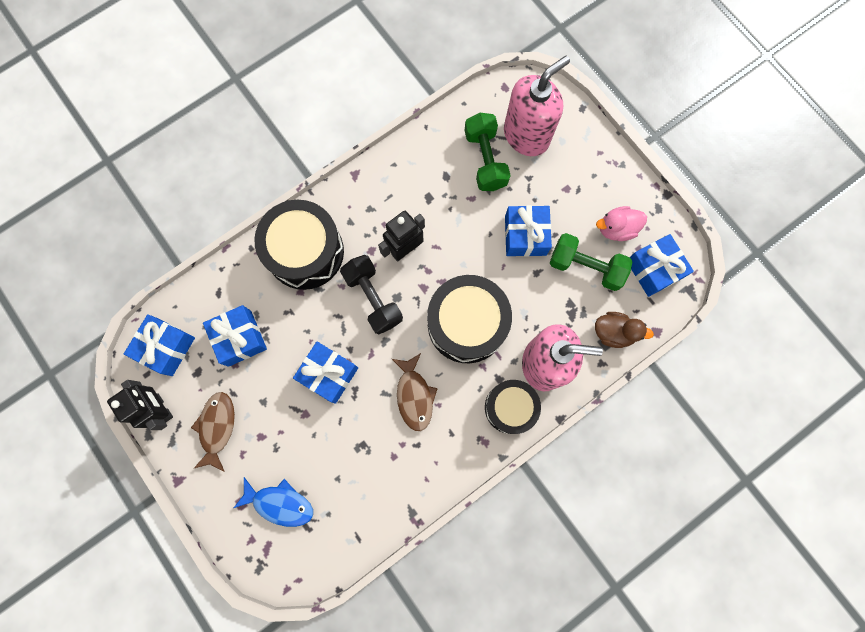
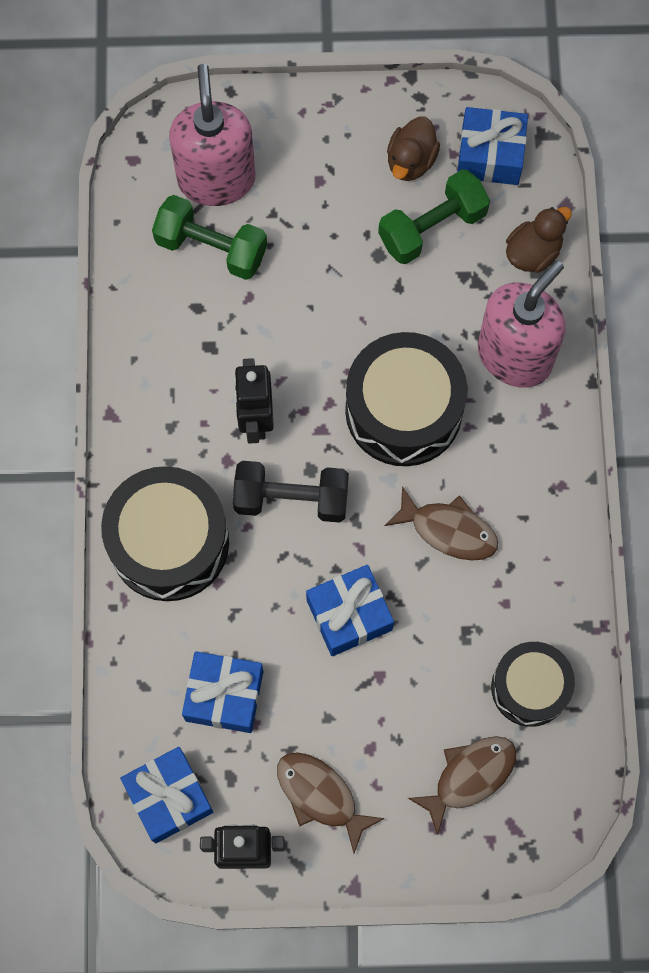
camera: 55 degrees left, 5 degrees down
(280, 503) = (469, 776): blue fish -> brown fish
(510, 407) = (540, 429): black drum -> black drum (530, 687)
(525, 235) = (343, 268): blue gift -> none
(616, 229) = (411, 161): pink duck -> brown duck

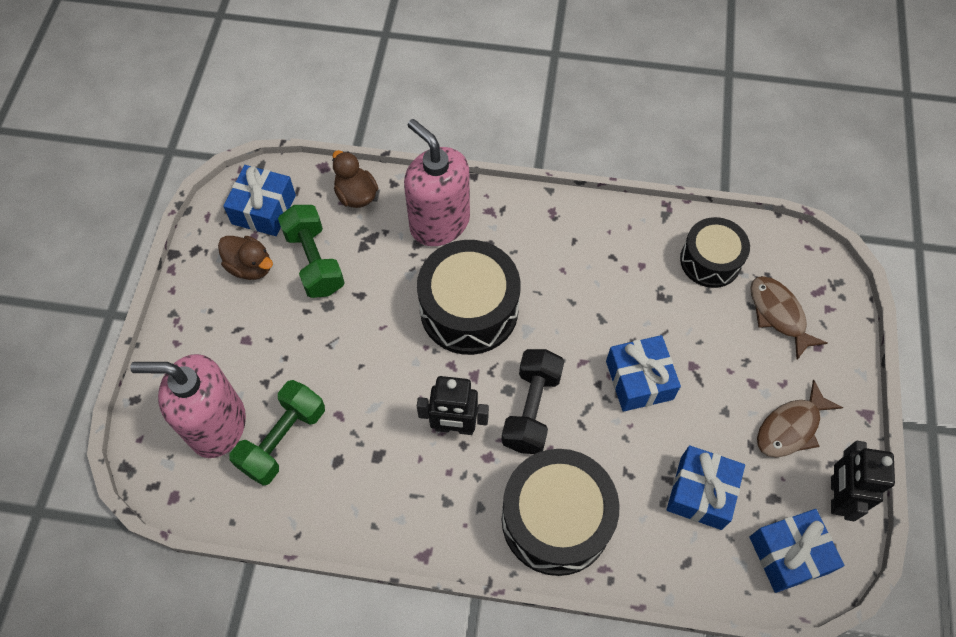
camera: 80 degrees left, 10 degrees down
(448, 530) = (577, 294): brown fish -> none

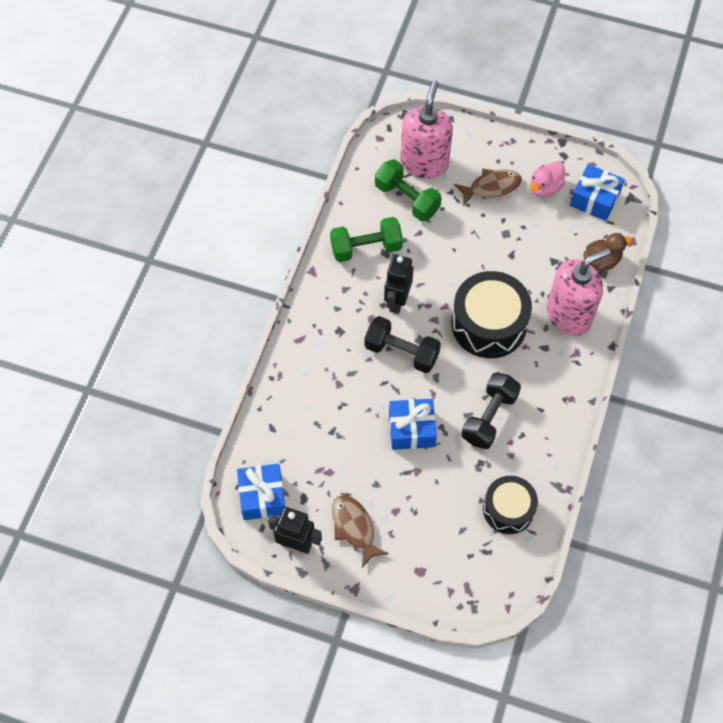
camera: 100 degrees right, 0 degrees up
(250, 267) = (545, 188): brown duck -> pink duck
(314, 261) = (544, 228): green dumbbell -> green dumbbell (366, 248)
(556, 519) = (319, 352): black drum -> none
(599, 294) = (489, 417): none -> black dumbbell
(701, 492) = (318, 450): blue gift -> none
(778, 314) = (451, 549): brown fish -> brown fish (491, 187)

